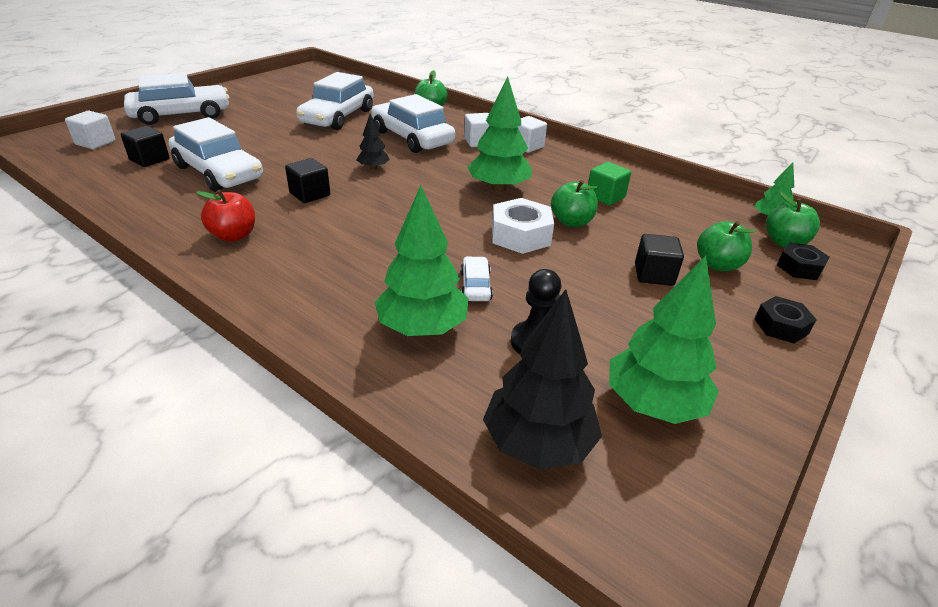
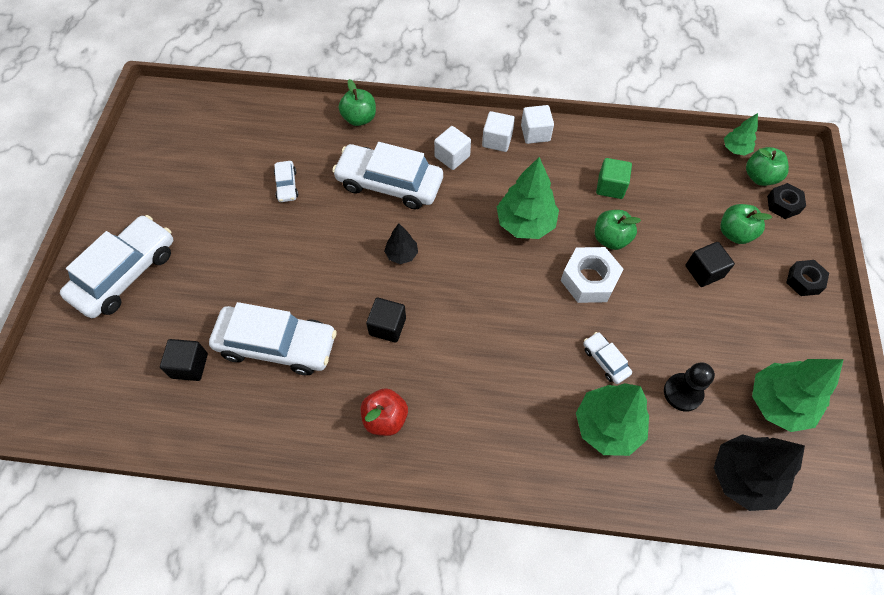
camera: 30 degrees left, 25 degrees up
(95, 143) = (100, 373): white cube -> white cube (535, 133)
(338, 117) = (286, 185): white car -> white car, size x0.45

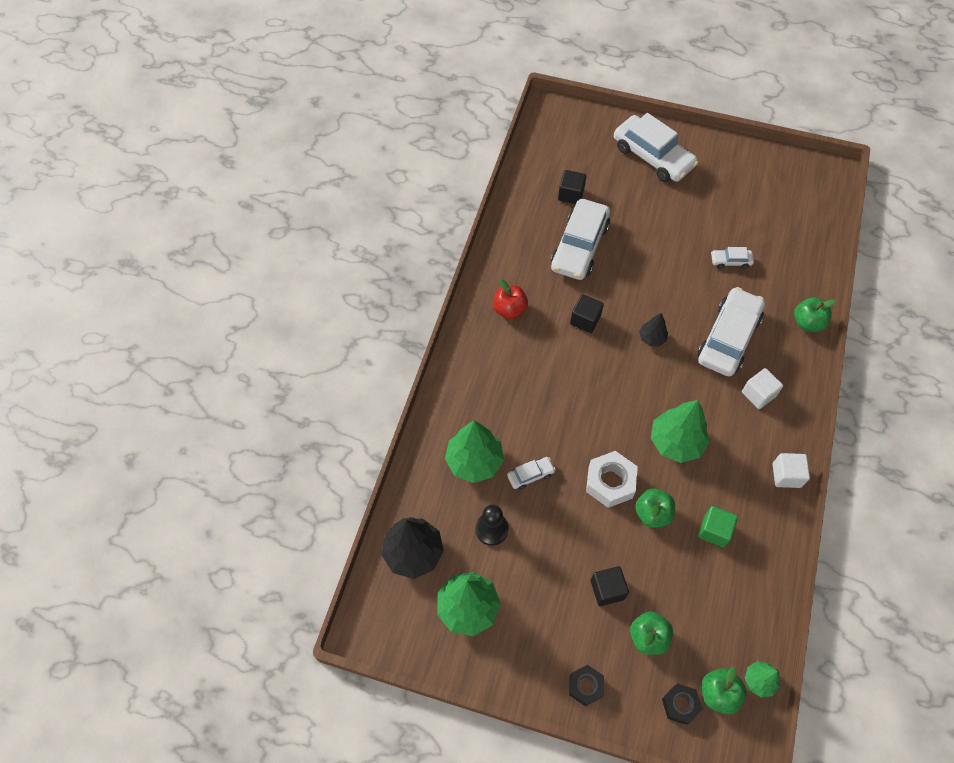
camera: 100 degrees right, 0 degrees up
(497, 140) = (777, 437): white cube -> none

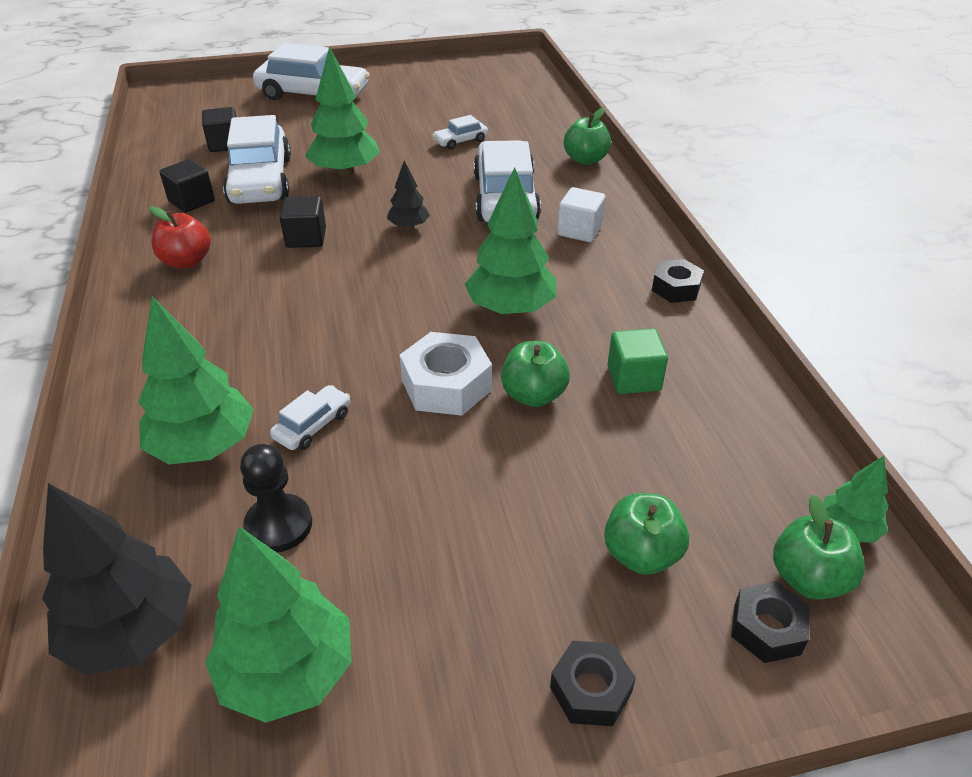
camera: 30 degrees left, 20 degrees down
(607, 589) = (530, 520): black cube -> black cube (191, 201)
(636, 262) = (345, 172): none -> green tree
(786, 475) = (676, 288): white cube -> black nut

